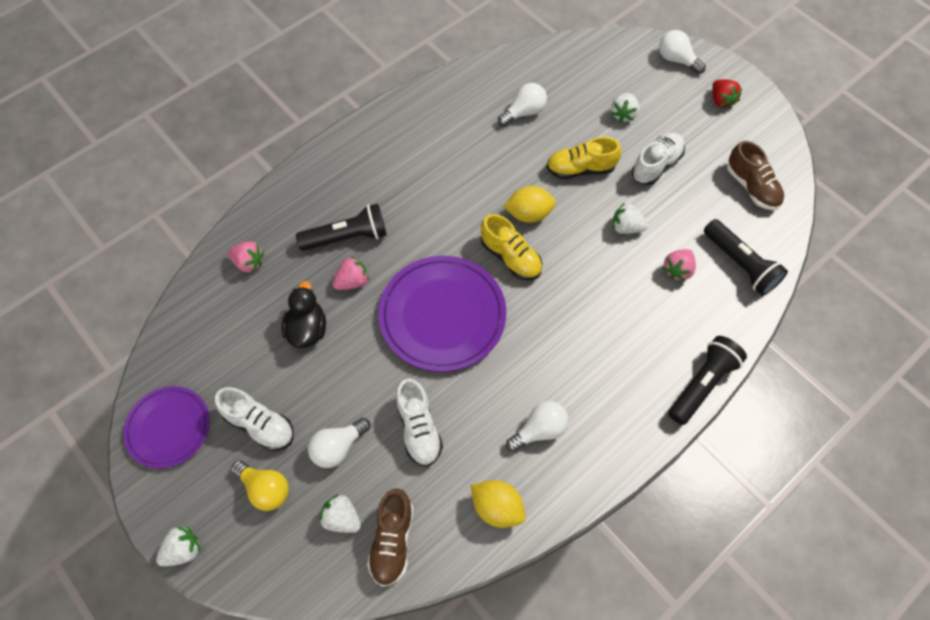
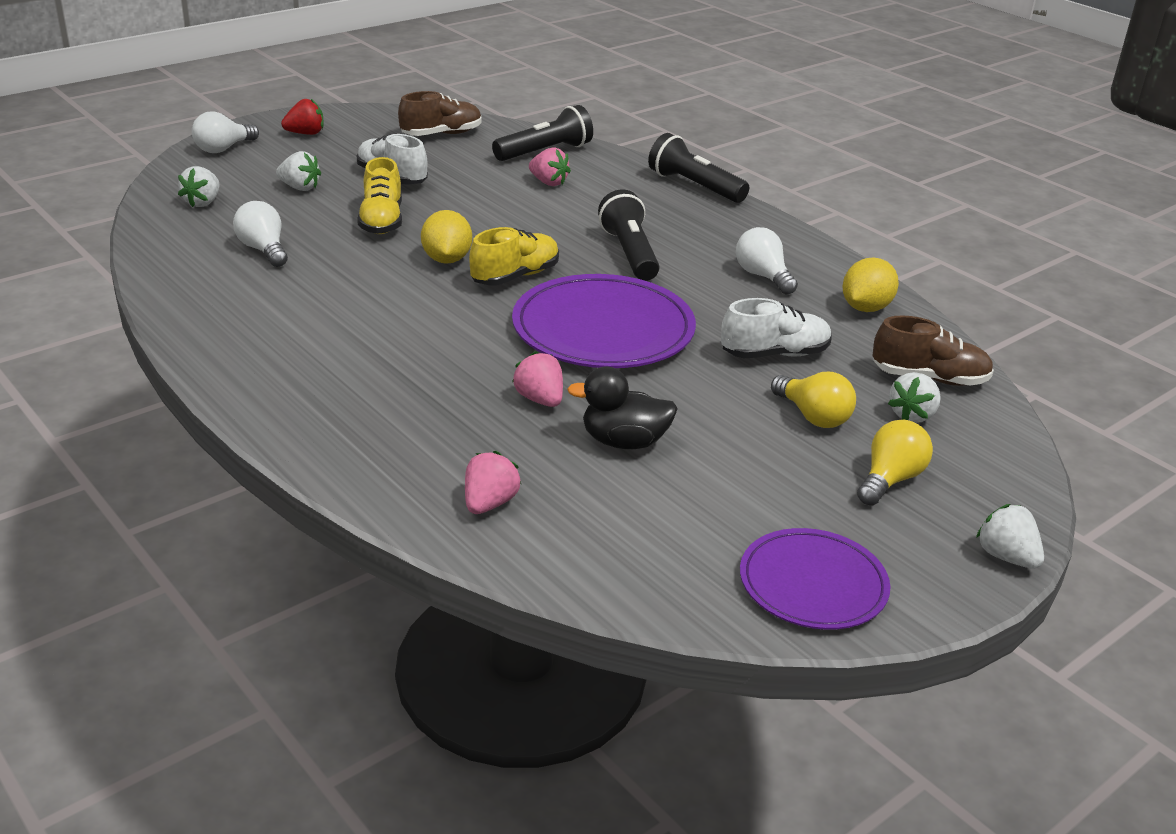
camera: 90 degrees left, 30 degrees down
(260, 425) = (791, 486): white shoe -> none
(338, 447) = (813, 416): white light bulb -> yellow light bulb
(347, 237) = (455, 403): black flashlight -> black flashlight (629, 253)
(626, 227) = (482, 203): white strawberry -> white strawberry (203, 202)

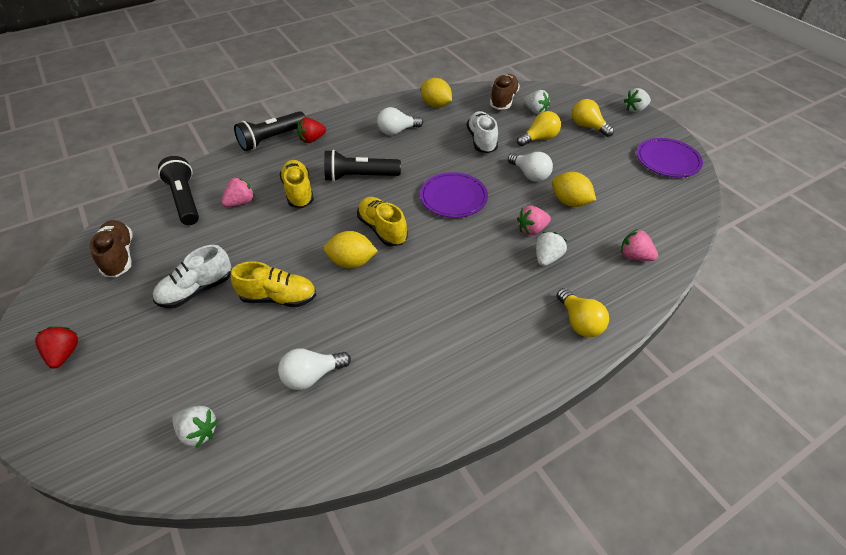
camera: 80 degrees left, 15 degrees up
(223, 149) = (68, 424): white light bulb -> white light bulb (530, 175)
(300, 188) = (193, 354): white strawberry -> white strawberry (547, 258)
(337, 435) = (579, 322): none -> yellow light bulb
(580, 215) = (298, 192): none -> yellow shoe
(603, 329) = (453, 197): purple plate -> purple plate, size x0.62
(624, 442) = (570, 202): black duck -> yellow lemon
(707, 213) = (312, 139): none -> red strawberry

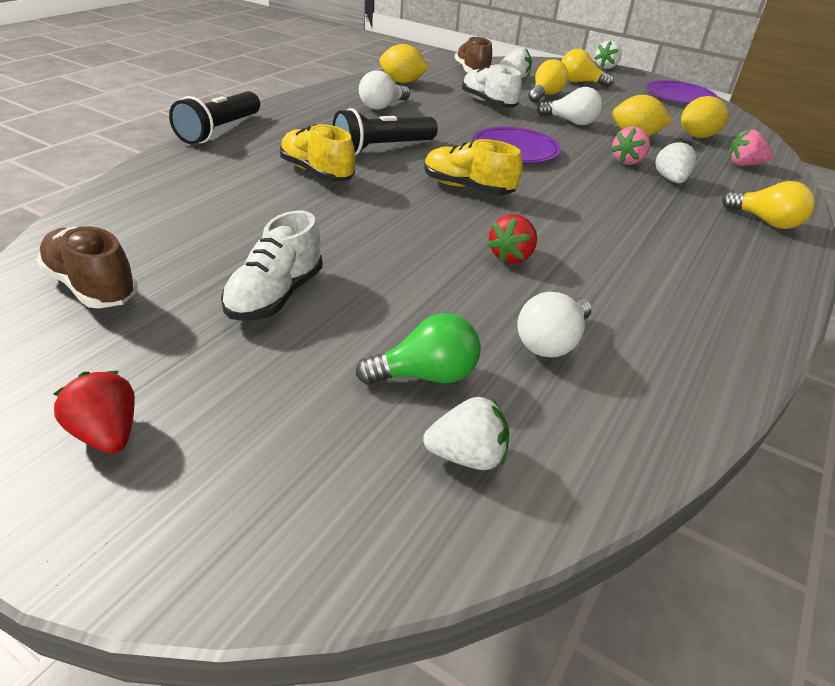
camera: 30 degrees left, 10 degrees down
(185, 200) = (146, 206): black flashlight -> none
(224, 373) = (426, 375): none -> green light bulb
(240, 202) = (242, 195): pink strawberry -> none
(278, 297) = (410, 276): yellow shoe -> none
(312, 139) = (279, 125): red strawberry -> red strawberry (511, 257)
(351, 262) = (466, 223): yellow lemon -> yellow lemon (697, 136)

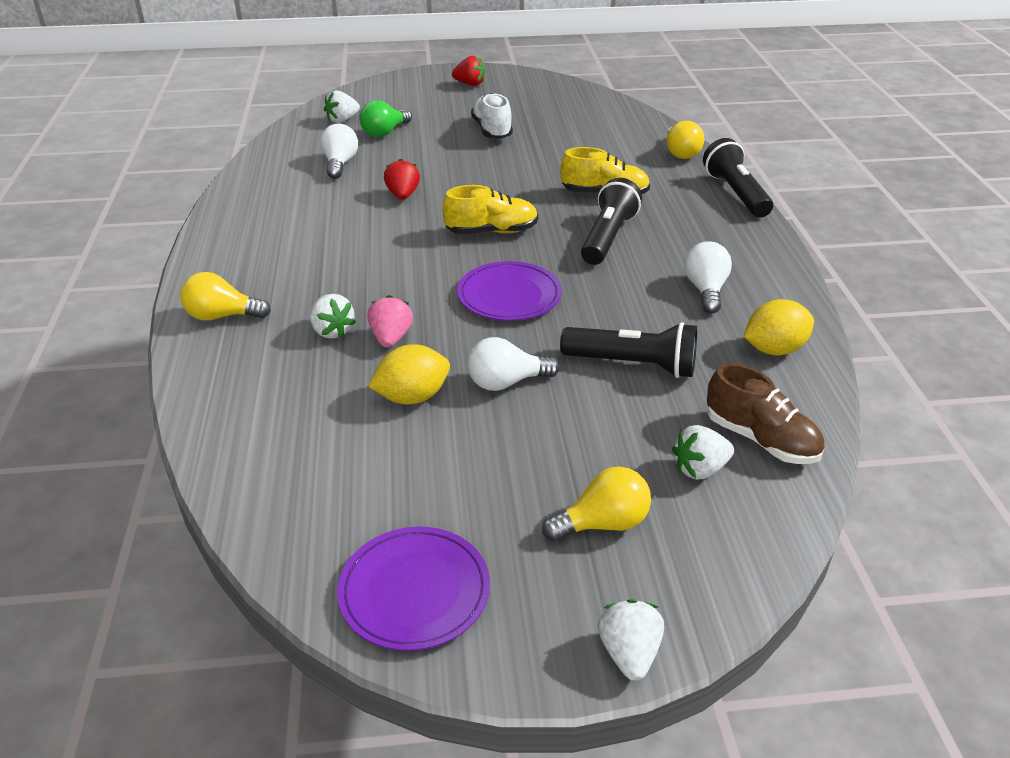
camera: 145 degrees right, 0 degrees up
(92, 287) = (569, 104): brown shoe -> none
(488, 103) = (632, 364): white shoe -> black flashlight
(545, 95) = (600, 435): yellow light bulb -> yellow light bulb (681, 153)
(697, 136) = (333, 448): yellow lemon -> none
(744, 165) = (255, 409): pink strawberry -> none

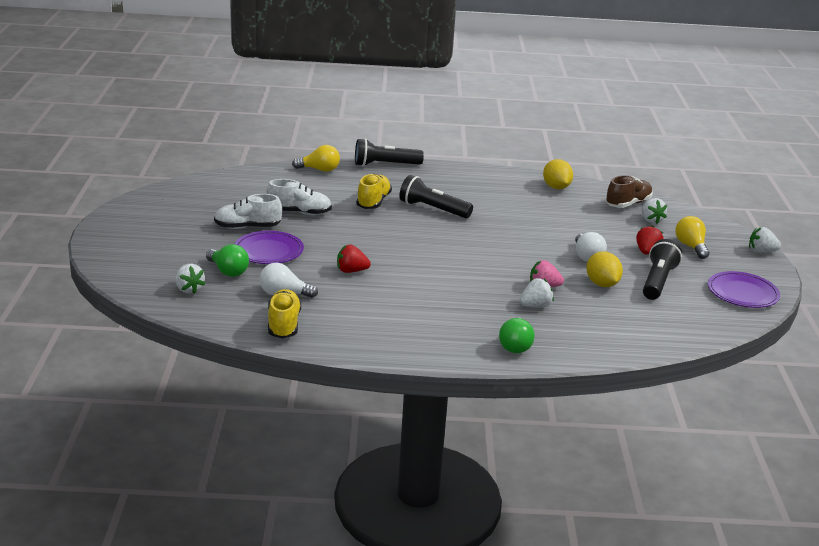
camera: 85 degrees left, 10 degrees down
(222, 316) = (515, 345): yellow light bulb -> green light bulb
(470, 84) = (139, 226): red strawberry -> red strawberry (647, 252)
(491, 231) = (416, 244): yellow shoe -> yellow shoe (283, 325)
(509, 295) = (498, 247): purple plate -> purple plate (269, 251)
(545, 153) = (299, 212): none -> white shoe
(632, 364) = (570, 222): black flashlight -> black flashlight (658, 281)
(705, 290) = (498, 193): white light bulb -> none

